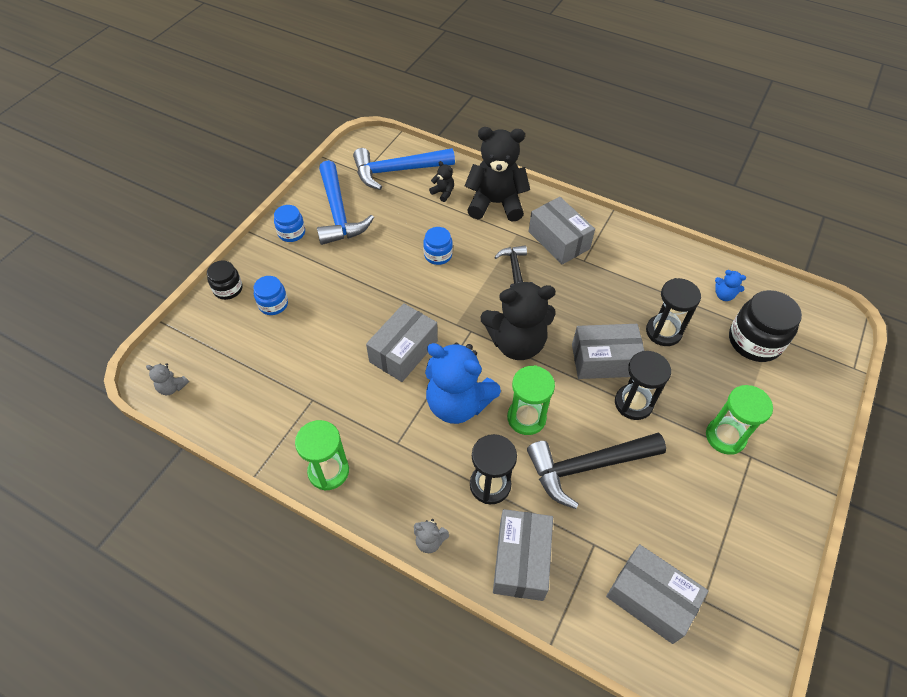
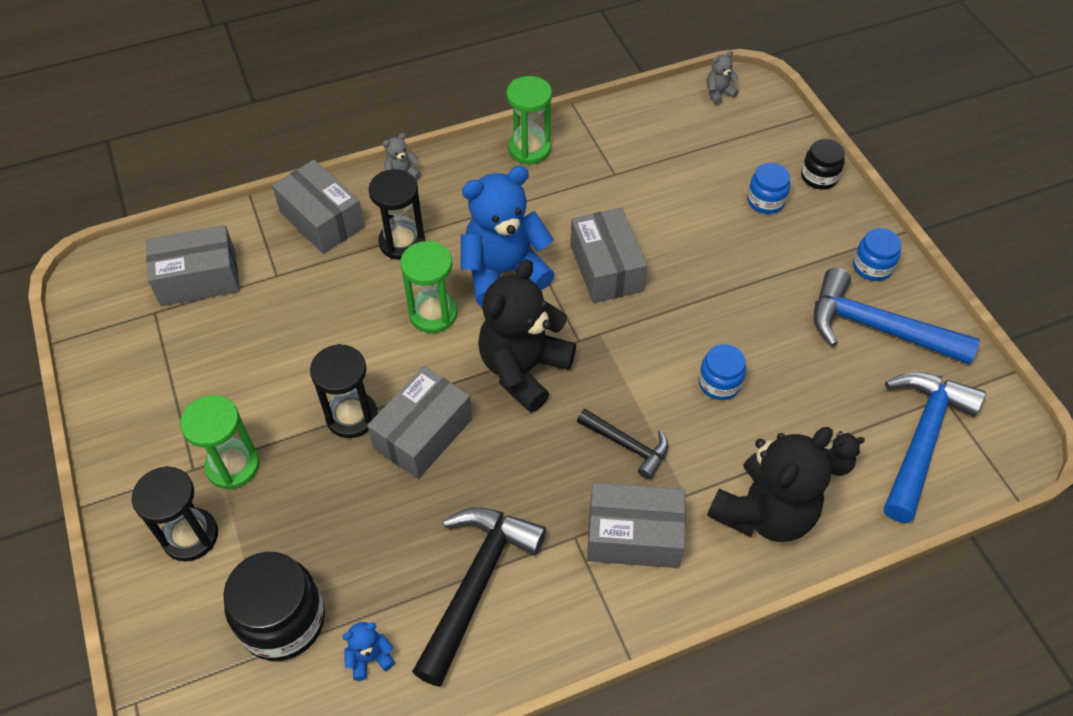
camera: 130 degrees right, 0 degrees up
(587, 466) = (338, 323): black hammer -> black hammer (476, 584)
(663, 332) = (395, 528): black hourglass -> black hourglass (190, 536)

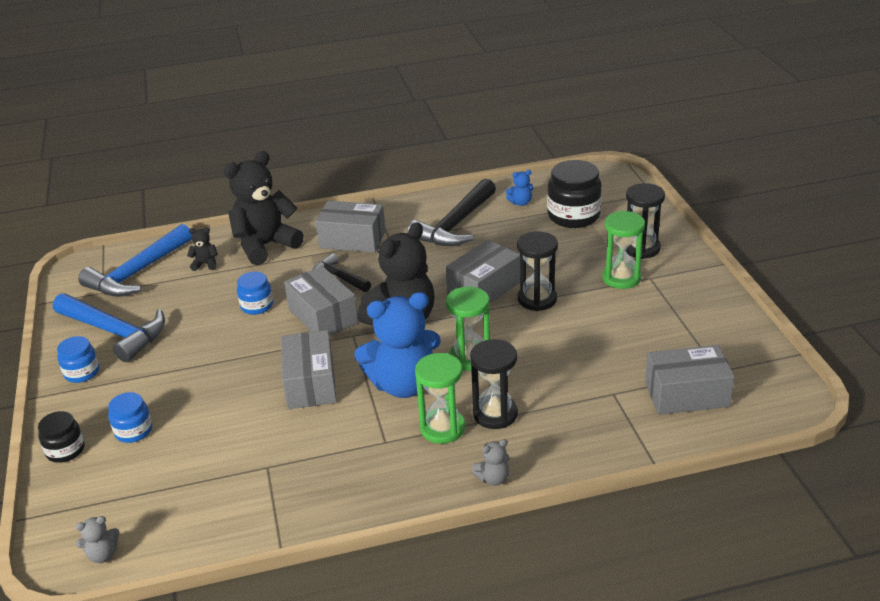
camera: 170 degrees left, 20 degrees down
(322, 220) = (576, 439): grey box -> grey box (323, 316)
(529, 149) = (348, 500): green hourglass -> green hourglass (442, 428)

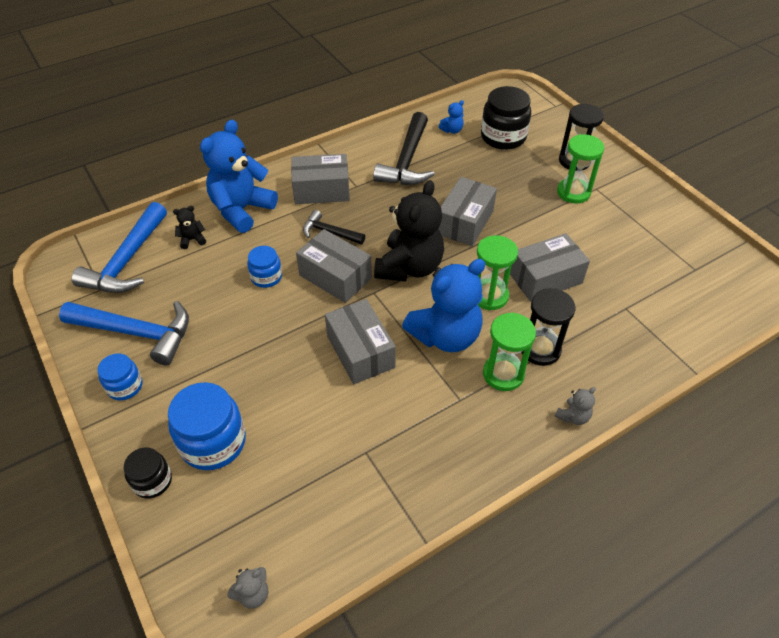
camera: 20 degrees left, 15 degrees up
(133, 431) = (213, 442): blue jar -> blue jar, size x1.74
(265, 246) = (242, 210): black teddy bear -> blue teddy bear
(537, 299) = (515, 225): black hourglass -> none
(686, 394) = (683, 297): grey box -> grey box (545, 278)

